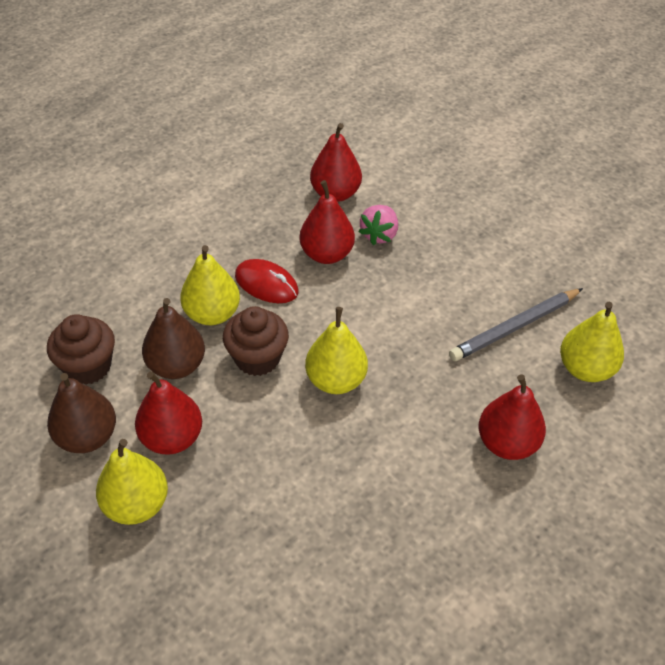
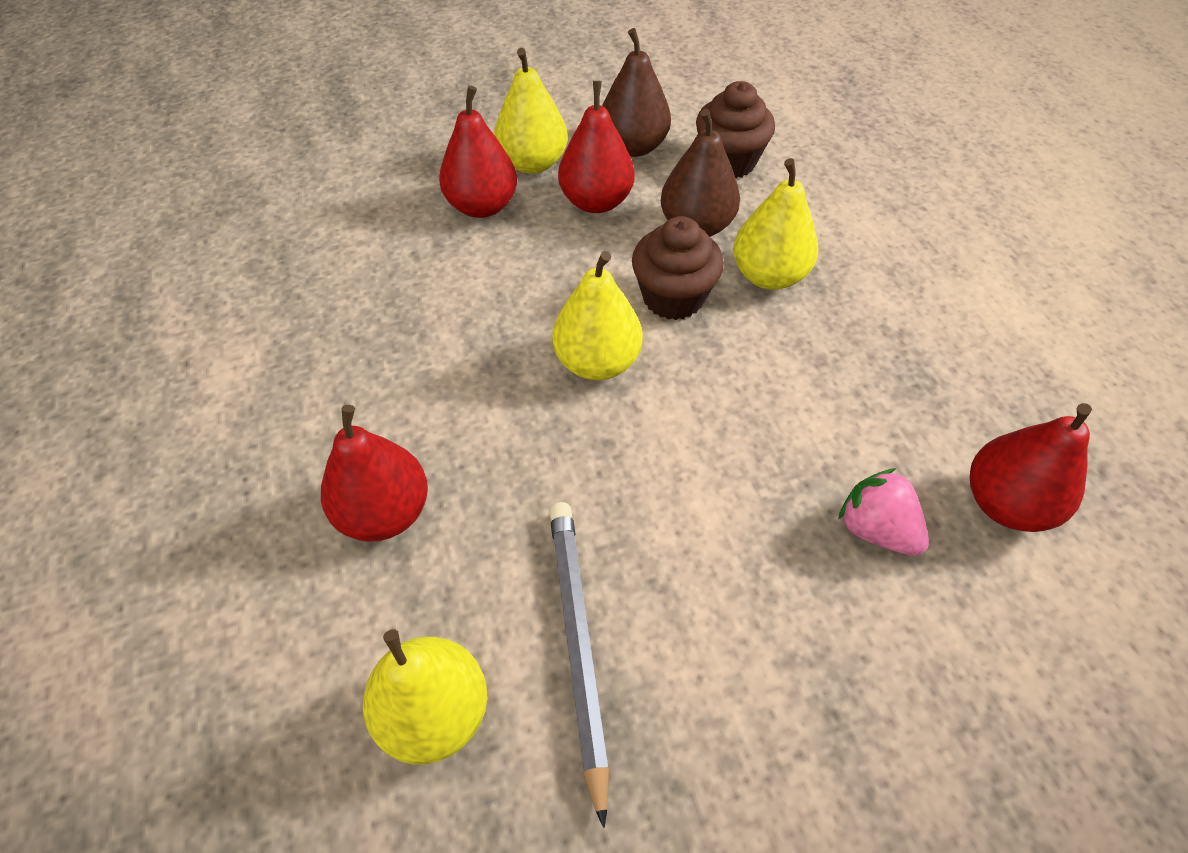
camera: 115 degrees right, 5 degrees up
(266, 284) = (805, 344): red mouse -> none
(326, 254) = (847, 436): red pear -> red pear (482, 206)

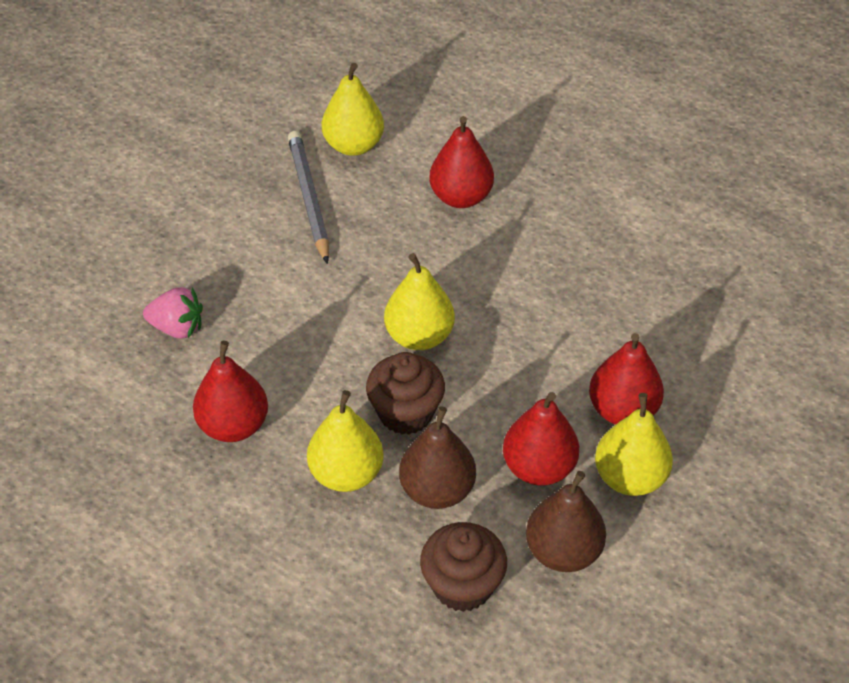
camera: 145 degrees right, 5 degrees down
(577, 643) = (309, 198): grey pencil -> grey pencil turned 150 degrees counterclockwise
(1005, 503) = (100, 384): red pear -> red pear (234, 425)

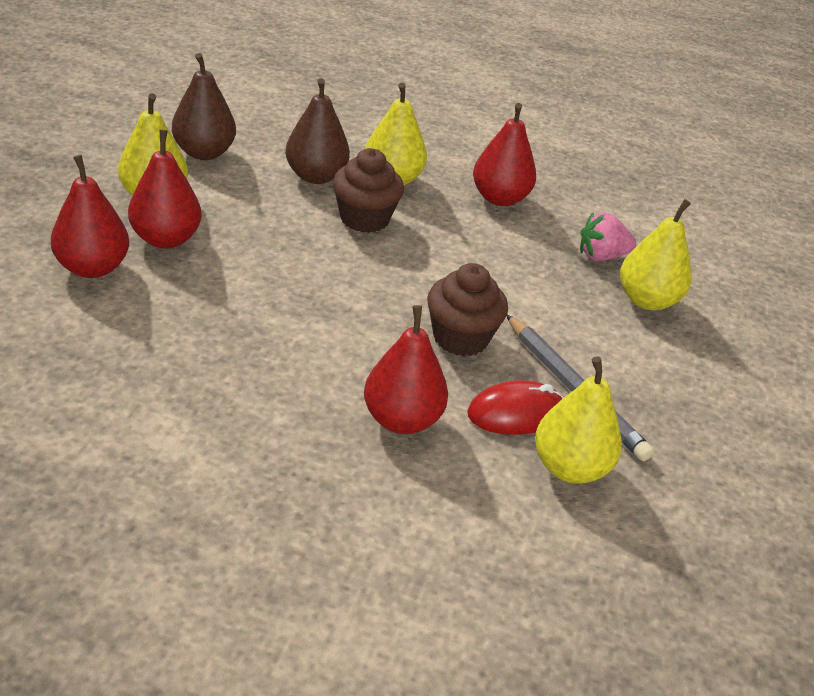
camera: 155 degrees right, 10 degrees down
(369, 188) = (516, 413): none -> red mouse
(419, 336) = (380, 274): yellow pear -> yellow pear (647, 300)
(462, 585) = (275, 132): brown cupcake -> brown cupcake (460, 338)
(538, 468) = (236, 195): red pear -> red pear (92, 267)

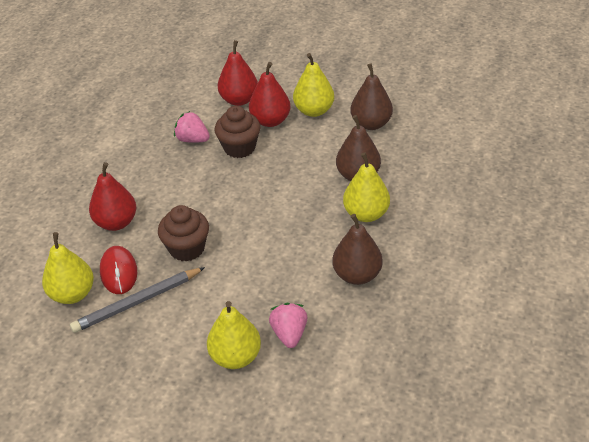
camera: 100 degrees right, 5 degrees up
(192, 325) = (192, 139): none -> pink strawberry
(364, 218) = (311, 201): brown cupcake -> brown cupcake (239, 147)
(499, 198) = (357, 275): red pear -> brown pear

